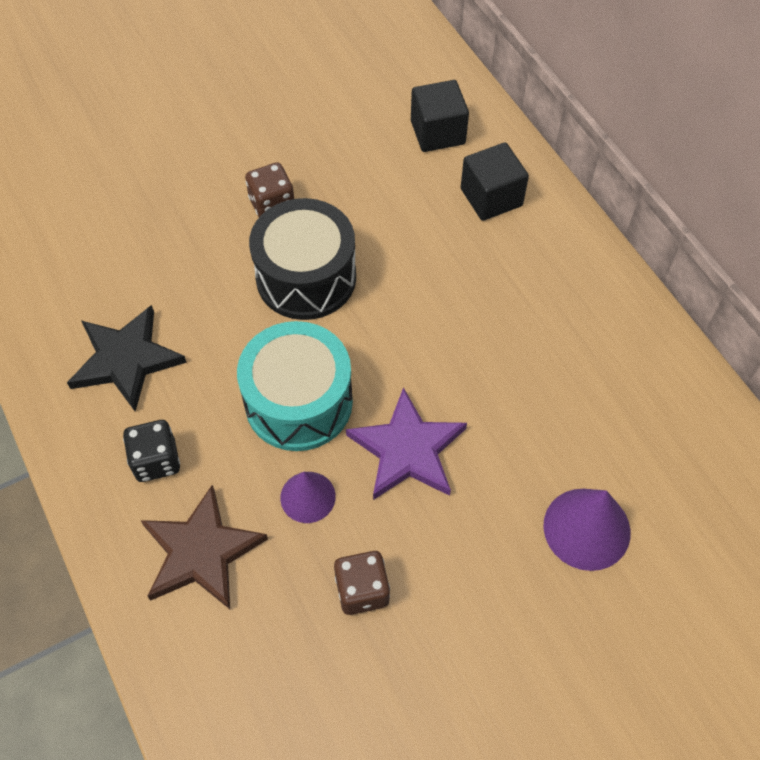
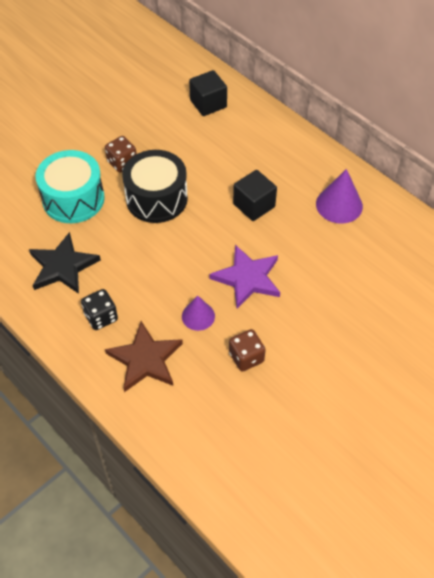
camera: 15 degrees left, 5 degrees down
(298, 402) = (175, 267): turquoise drum -> turquoise drum (73, 199)
(491, 197) = (251, 133): black cube -> black cube (254, 205)
(586, 528) = (361, 296): purple cone -> purple cone (339, 205)

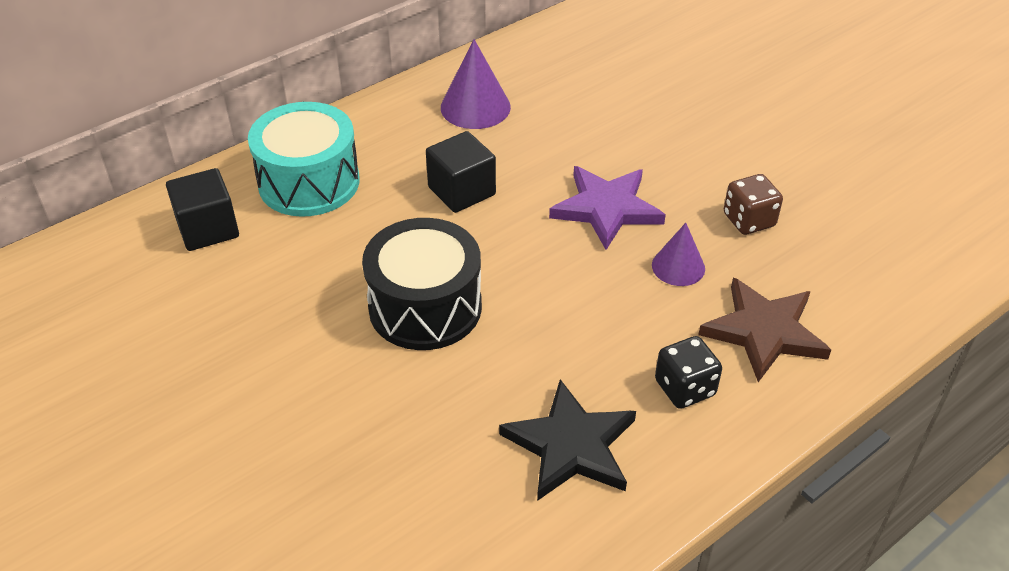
camera: 85 degrees left, 10 degrees down
(73, 199) = (403, 431): turquoise drum -> turquoise drum (309, 182)
(122, 163) = (323, 354): brown dice -> none

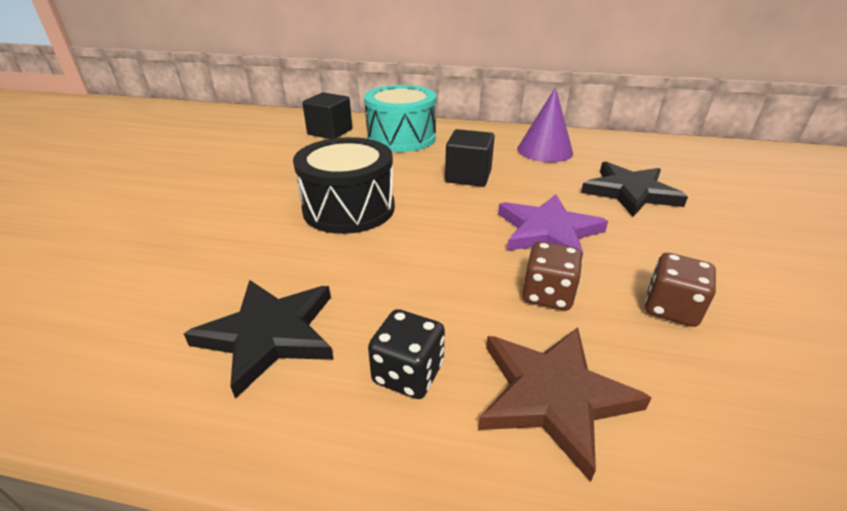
camera: 50 degrees right, 10 degrees down
(607, 120) = (630, 192): none -> black star
(678, 266) = (547, 294): purple cone -> brown dice

